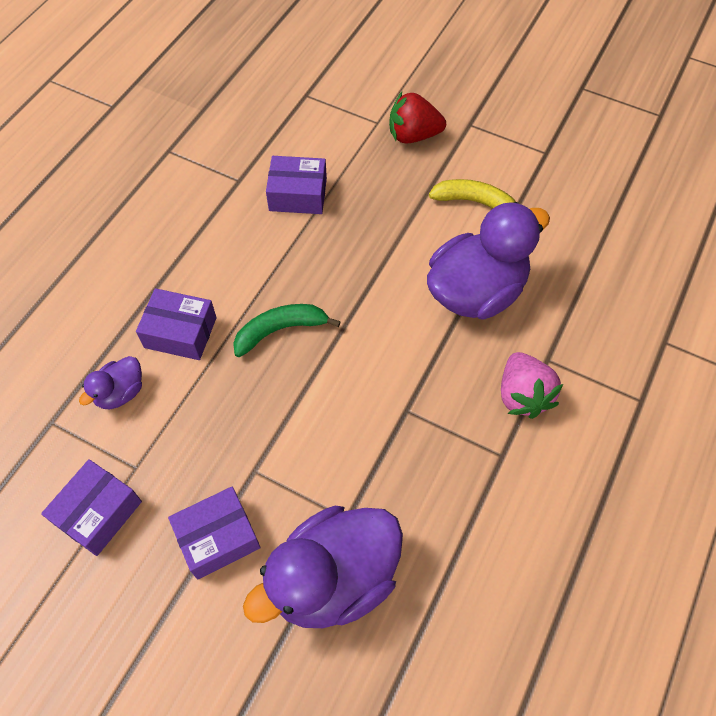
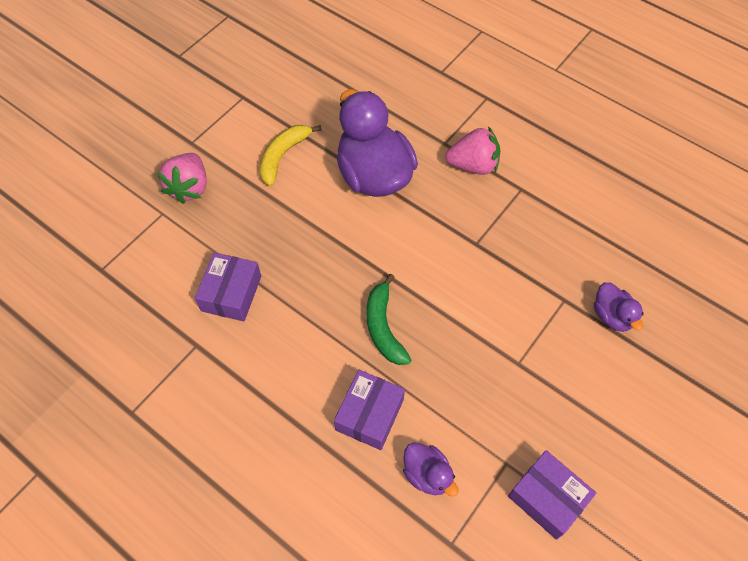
camera: 80 degrees left, 0 degrees up
(218, 538) = (575, 397): purple box -> none
(333, 579) = (612, 316): purple duck -> purple duck, size x0.47
(413, 135) = (189, 187): red strawberry -> pink strawberry

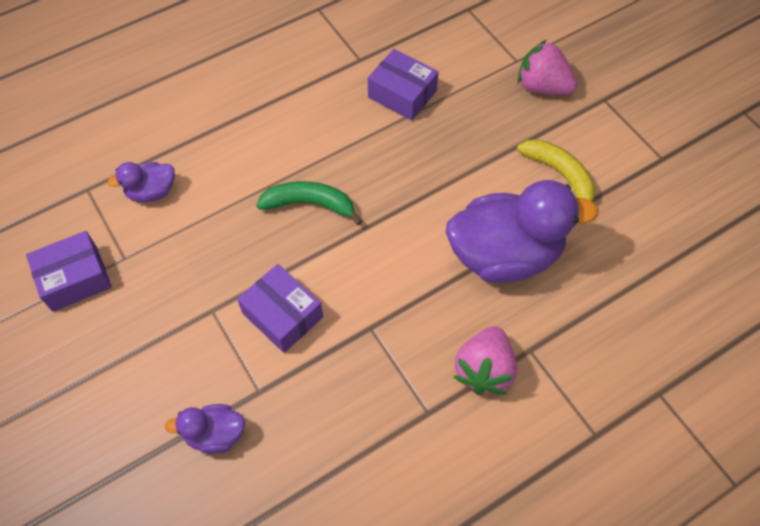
camera: 110 degrees right, 0 degrees up
(369, 414) = (229, 166): purple box -> purple box (282, 315)

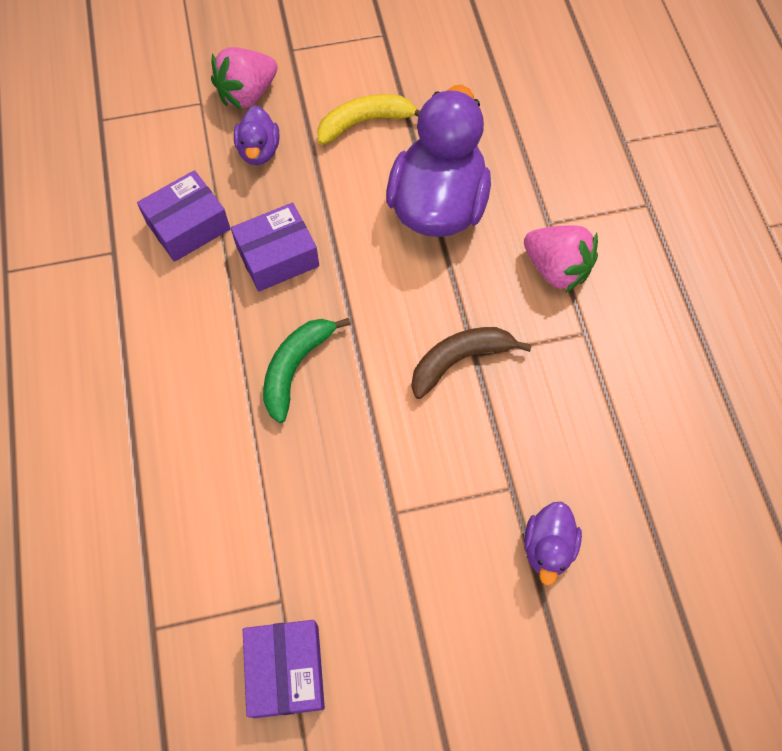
camera: 70 degrees left, 5 degrees up
(152, 192) = (196, 545): purple duck -> purple duck (259, 151)
(282, 315) = (428, 438): purple box -> purple box (277, 256)
(361, 317) = (459, 360): none -> brown banana

